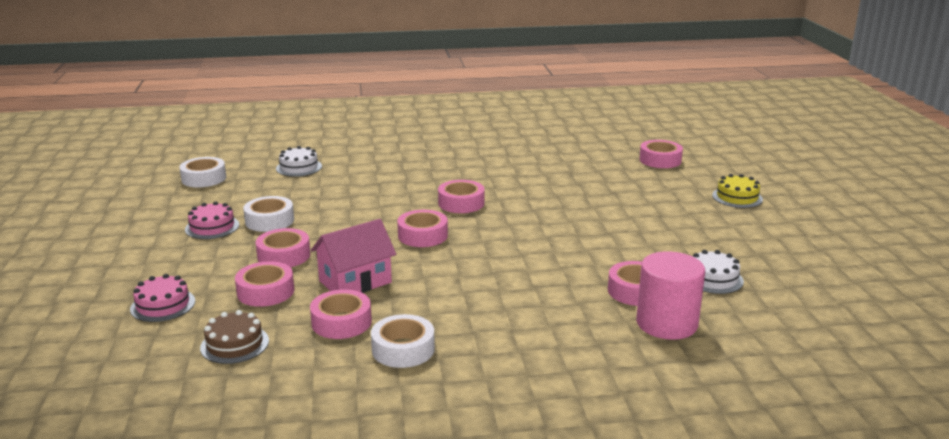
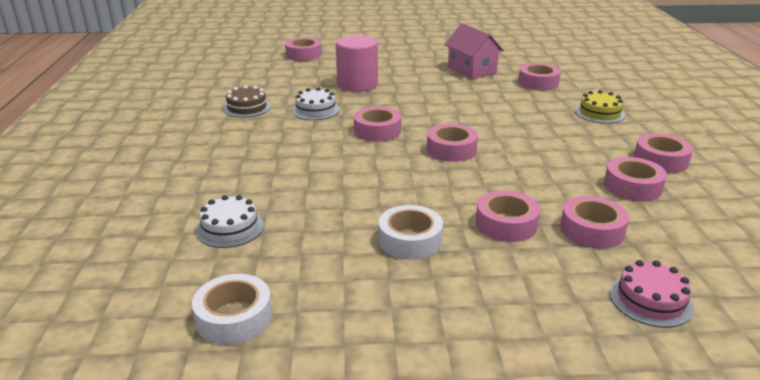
camera: 85 degrees left, 5 degrees up
(212, 227) = (427, 286): pink cake -> none
(234, 344) = (702, 240): brown cake -> brown cake (247, 108)
(355, 282) = (555, 181): pink house -> pink house (472, 70)
(403, 349) = (660, 160): white tape -> pink tape
(666, 323) = (579, 79): pink cylinder -> pink cylinder (357, 84)
(713, 278) = (514, 62): white cake -> white cake (315, 110)
(737, 197) = (385, 43): yellow cake -> yellow cake (599, 113)

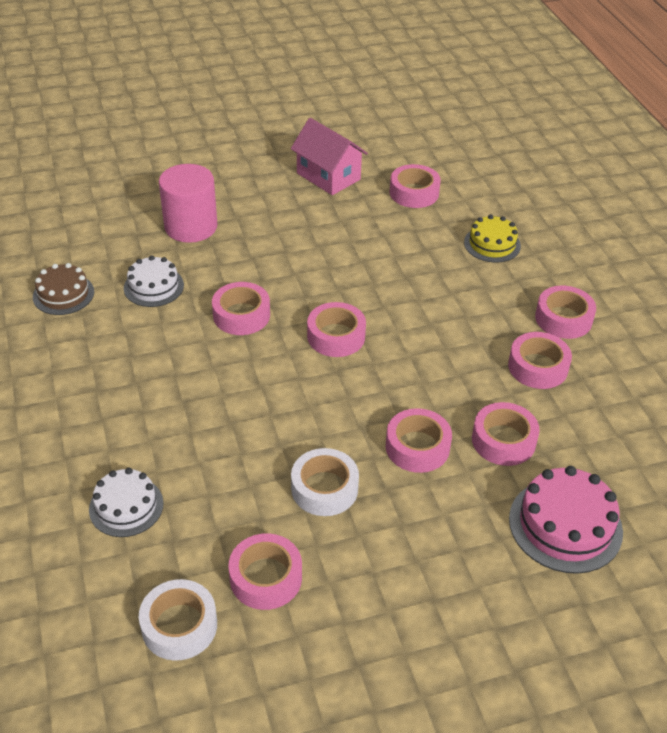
camera: 15 degrees left, 15 degrees up
(303, 55) = (98, 169): pink tape -> pink tape (266, 578)
(650, 300) = (565, 525): pink cake -> pink cake, size x1.52

